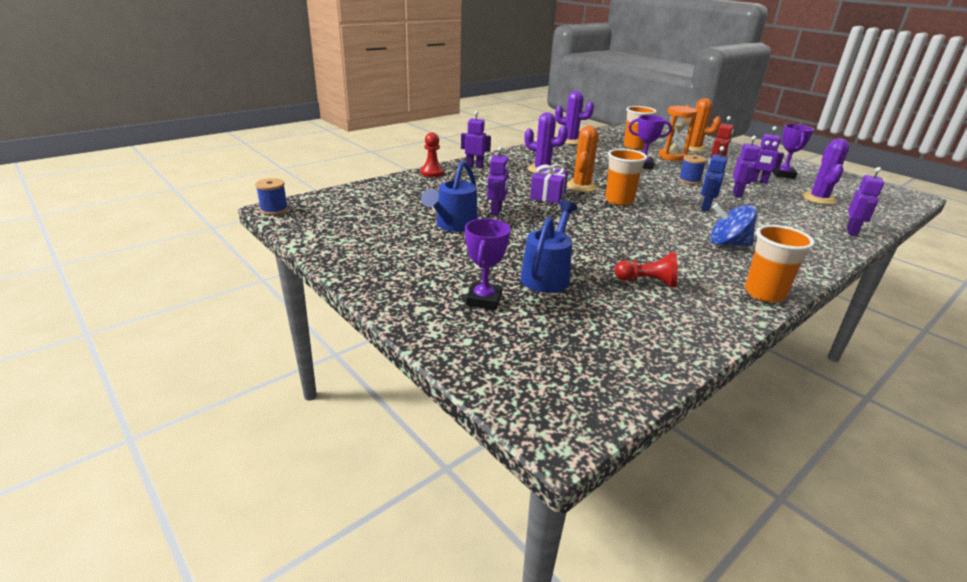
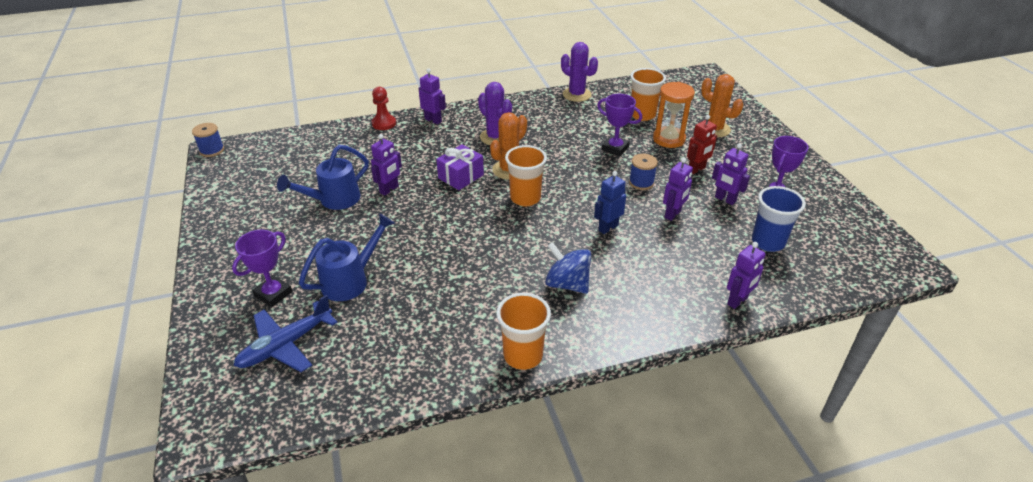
camera: 25 degrees right, 10 degrees up
(550, 335) = (285, 345): none -> blue plane
(647, 282) = (429, 311): red pawn -> none
(818, 198) = (767, 242): purple cactus -> blue cup

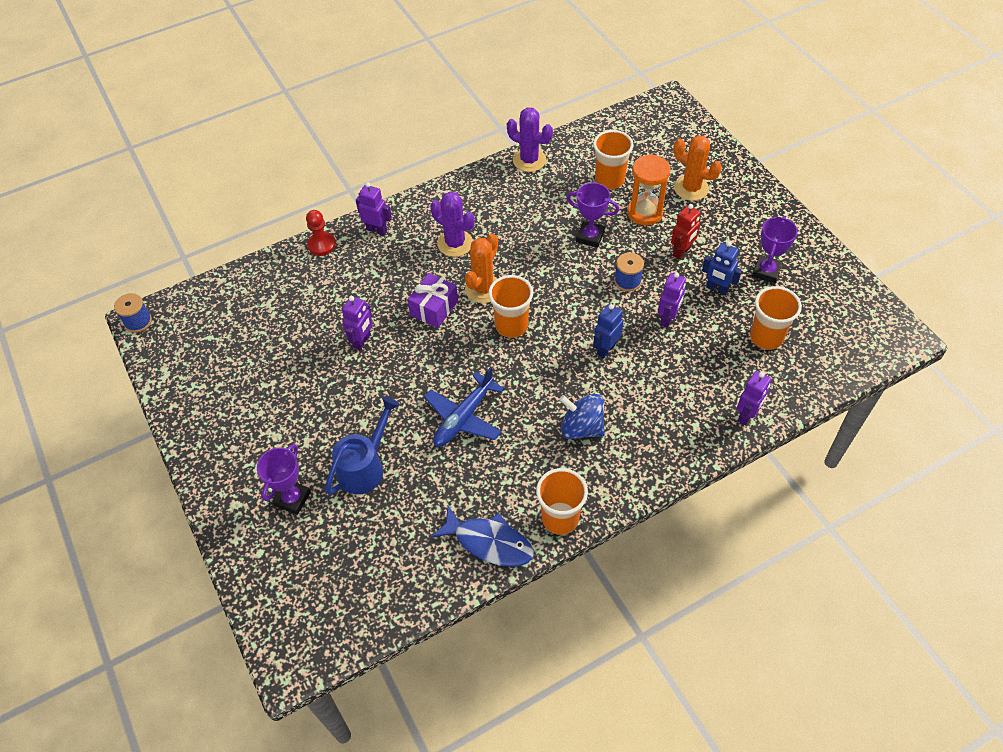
camera: 10 degrees left, 15 degrees up
(285, 345) = (330, 554): blue plane -> blue plane (463, 417)
(334, 200) = (307, 367): blue watering can -> none
(444, 364) = (489, 542): none -> blue fish
(725, 199) = (717, 289): purple robot -> blue robot
(767, 242) = (766, 337): blue cup -> orange cup

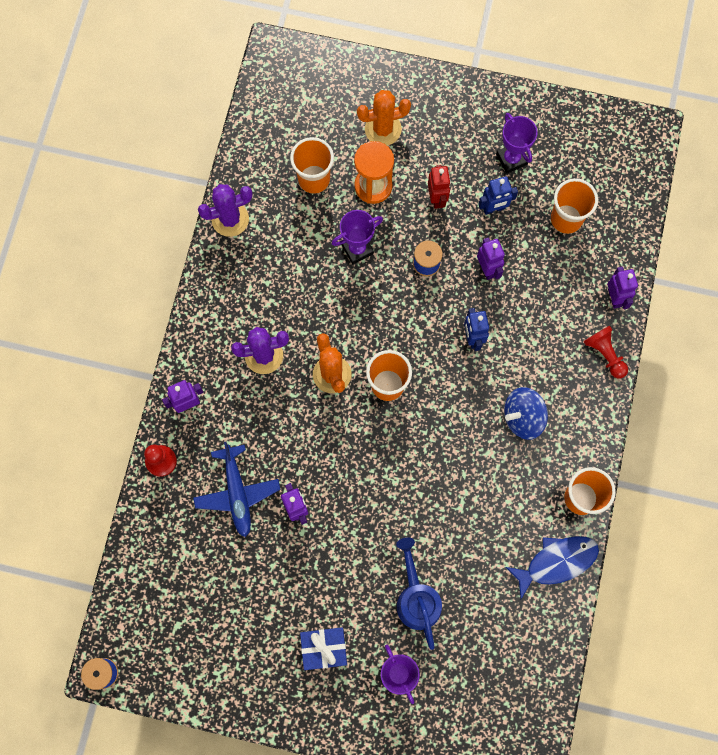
camera: 50 degrees left, 20 degrees up
(269, 436) = (324, 648): none -> blue gift
(434, 308) = (315, 427): purple gift -> none
(463, 417) = (438, 492): blue plane -> blue plane (237, 493)
(694, 444) = (605, 354): none -> red pawn

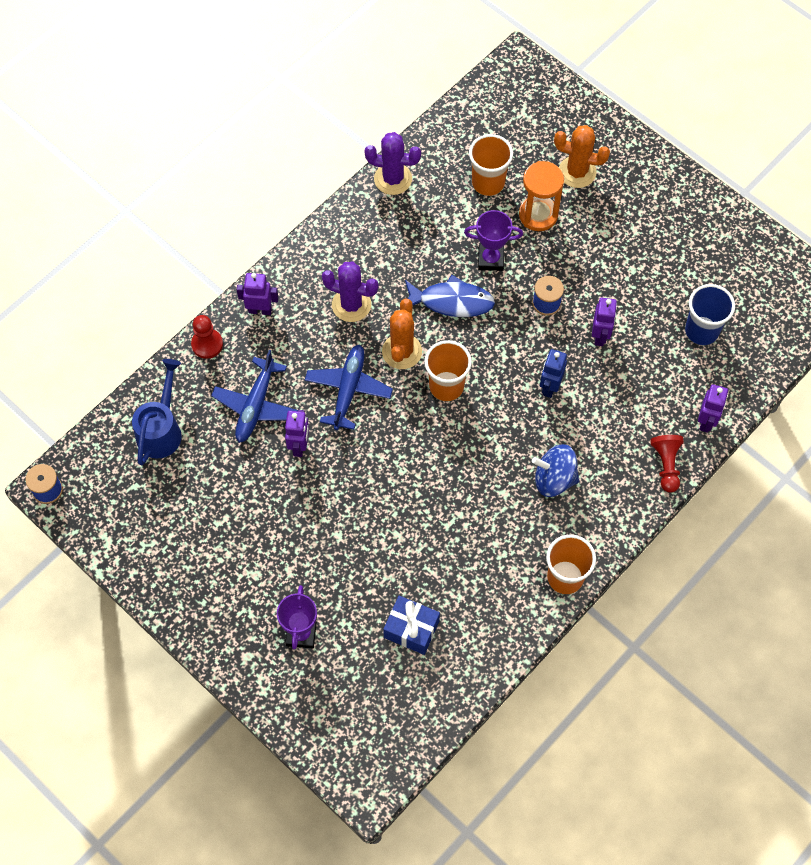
camera: 30 degrees right, 10 degrees down
(307, 434) = (348, 390): none -> blue plane
(324, 648) = (249, 576): blue gift -> blue gift (411, 629)
(417, 598) = (359, 580): blue watering can -> blue watering can (161, 430)
(437, 198) = (590, 253): red robot -> none
(494, 208) = (638, 288): blue robot -> none
(511, 159) = (681, 254): purple trophy -> none
(557, 562) = (507, 620): blue fish -> blue fish (452, 302)
(566, 219) = (701, 331): orange cup -> blue cup

